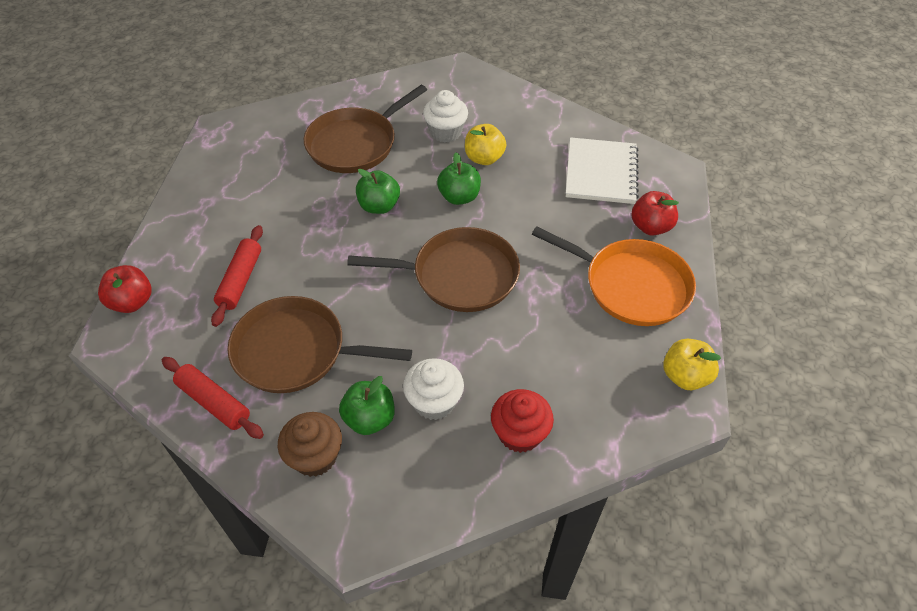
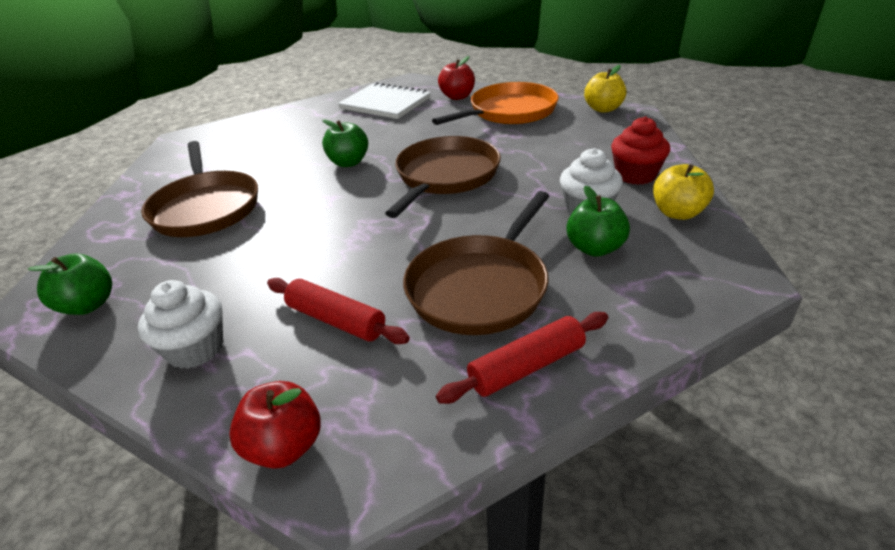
camera: 65 degrees left, 15 degrees down
(315, 456) = (633, 290): brown cupcake -> none
(379, 206) = (315, 206): green apple -> green apple (88, 305)
(445, 132) = (256, 157): white cupcake -> white cupcake (195, 349)
(484, 158) = (313, 144): yellow apple -> yellow apple (677, 213)

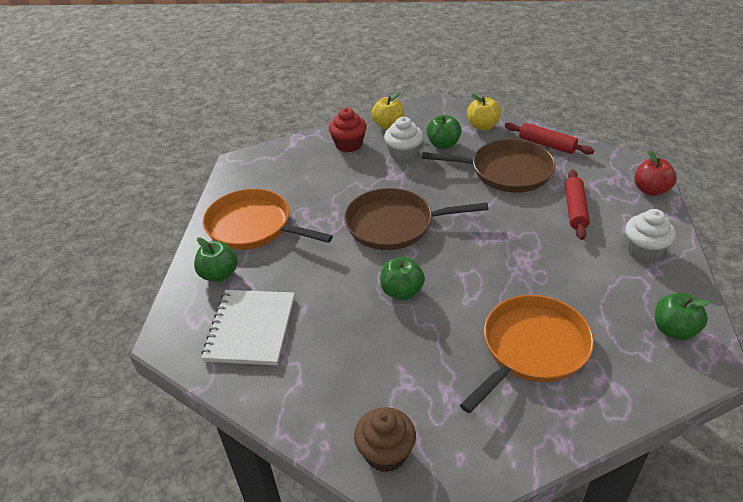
camera: 115 degrees left, 5 degrees up
(206, 208) = (532, 348): brown pan -> orange pan
(224, 133) = (386, 453): none -> brown cupcake
(457, 97) = (219, 274): red apple -> green apple
(603, 109) = (235, 176): yellow apple -> yellow apple (482, 126)

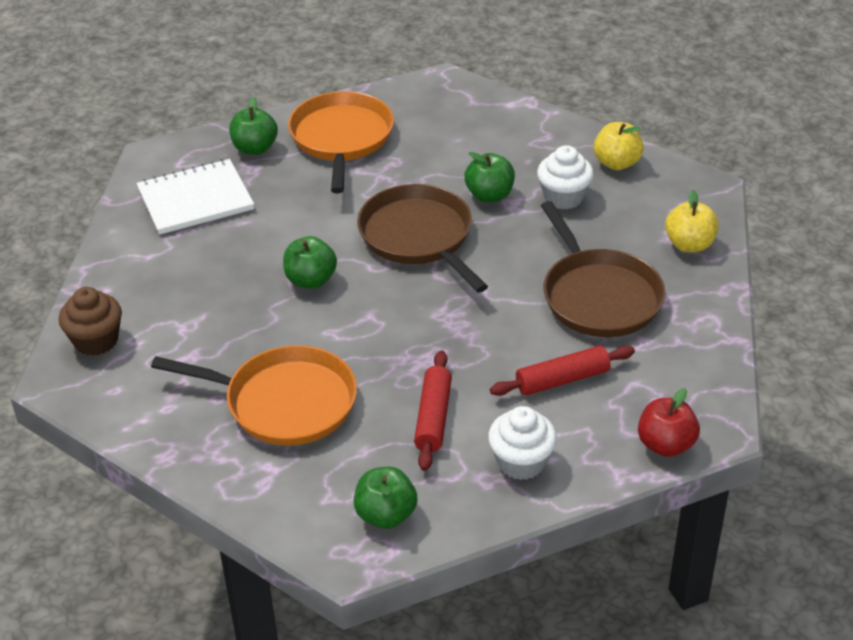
camera: 60 degrees right, 0 degrees up
(349, 145) = (546, 147): red cupcake -> none
(443, 144) = (614, 223): green apple -> green apple (489, 195)
(547, 145) = (696, 317): red rolling pin -> red rolling pin (433, 418)

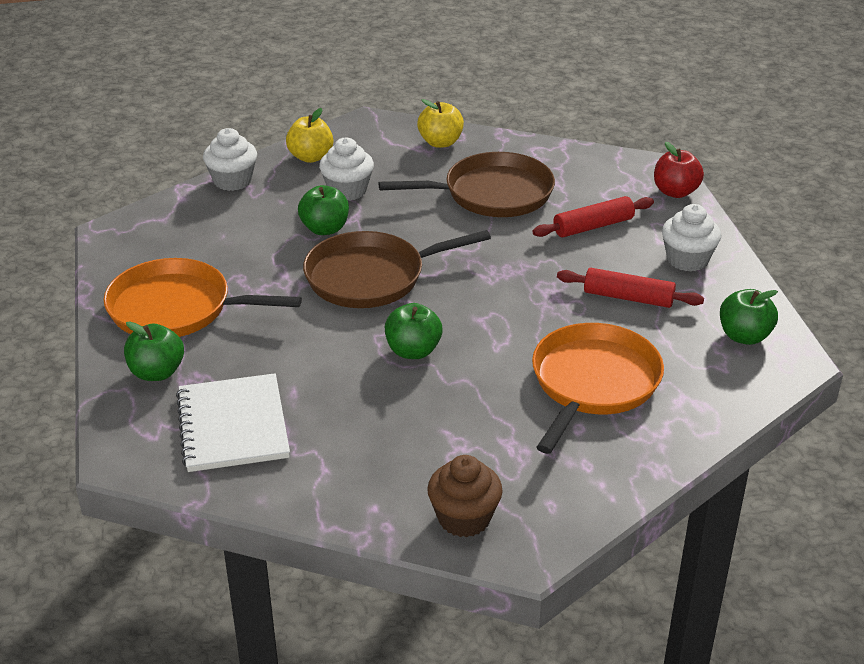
camera: 80 degrees left, 5 degrees down
(551, 125) = (232, 181): none -> white cupcake
(562, 380) = (593, 226): red rolling pin -> red rolling pin turned 75 degrees clockwise

